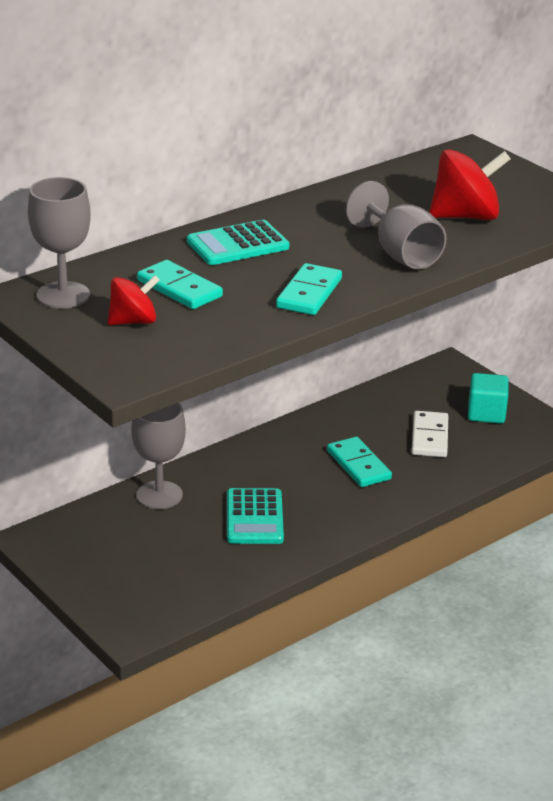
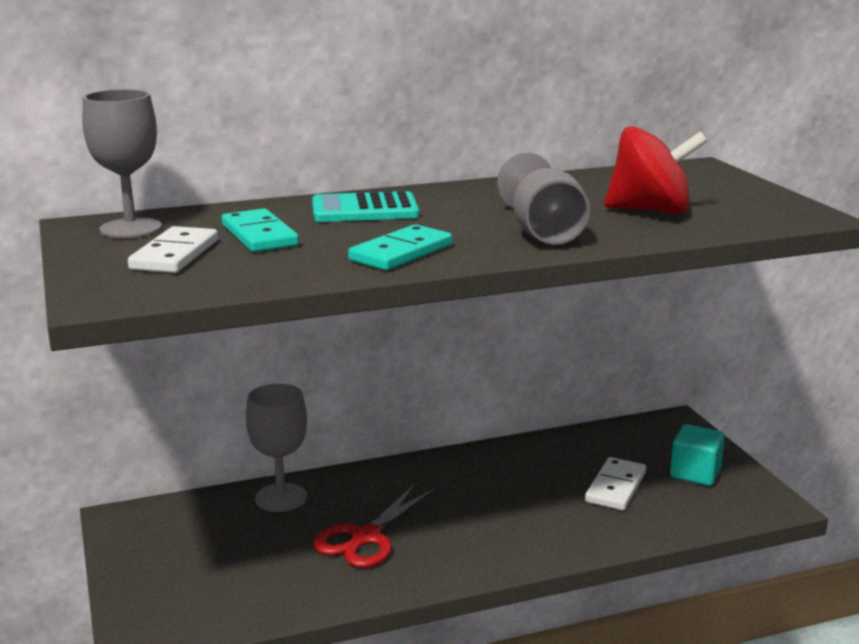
camera: 20 degrees right, 10 degrees down
(133, 321) = (175, 255): red spinning top -> white domino
(254, 517) = (366, 537): turquoise calculator -> red scissors
(358, 465) = (517, 503): turquoise domino -> none

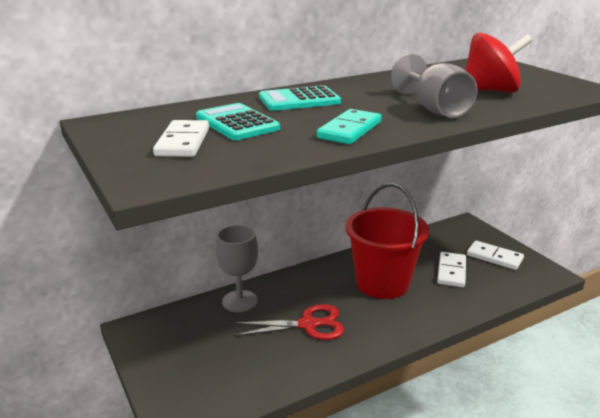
camera: 10 degrees left, 5 degrees up
(131, 228) = (136, 123): grey goblet -> none
(259, 235) = (237, 123): turquoise domino -> turquoise calculator
(366, 537) = (308, 325): red scissors -> red scissors turned 120 degrees counterclockwise
(500, 493) = (382, 283): none -> red bucket
(695, 473) = (494, 257): turquoise cube -> white domino

